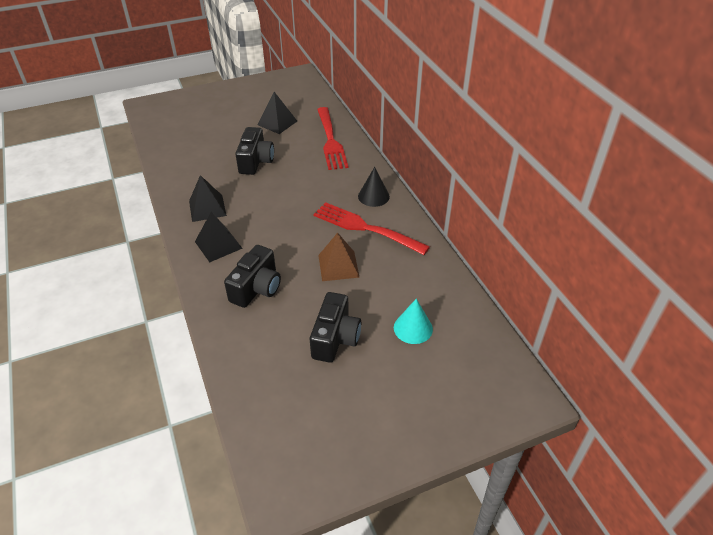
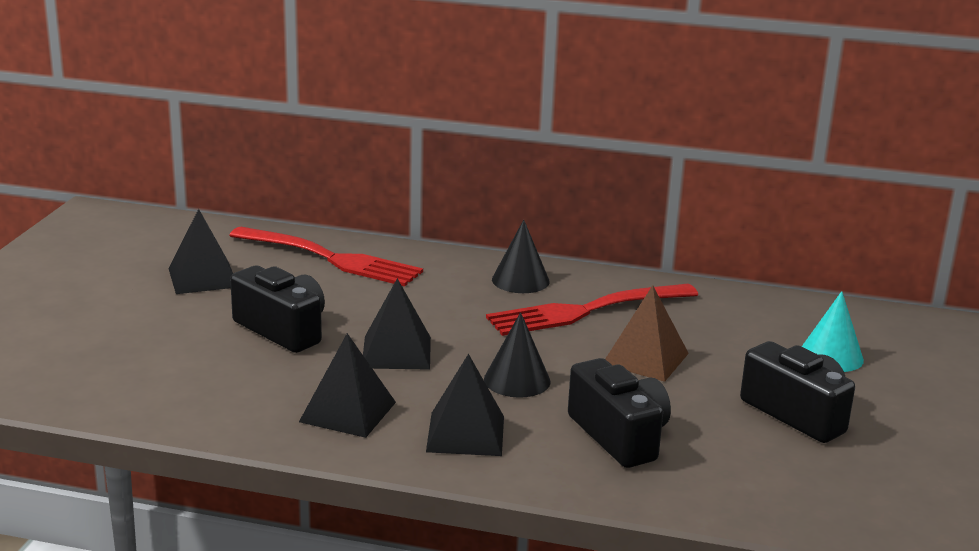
camera: 55 degrees left, 20 degrees down
(267, 196) = (396, 352): none -> black pyramid
(277, 238) = (517, 380): none -> black cone

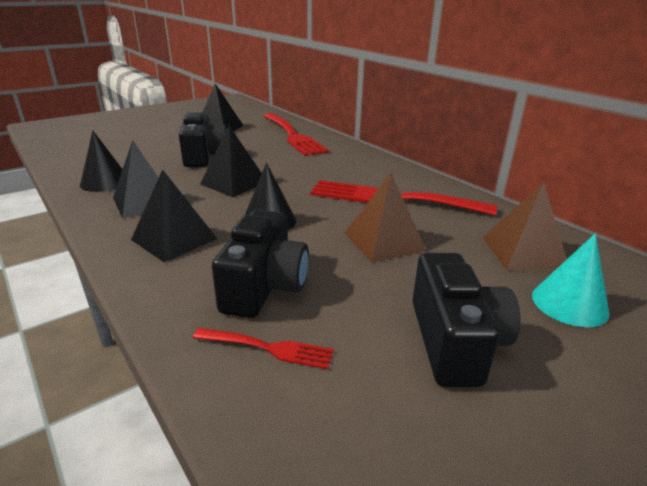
camera: 40 degrees right, 5 degrees up
(520, 280) = (378, 171): black cone -> black cone (105, 182)
(696, 473) = (267, 348): none -> red fork
(757, 325) = (524, 252): none -> brown pyramid

